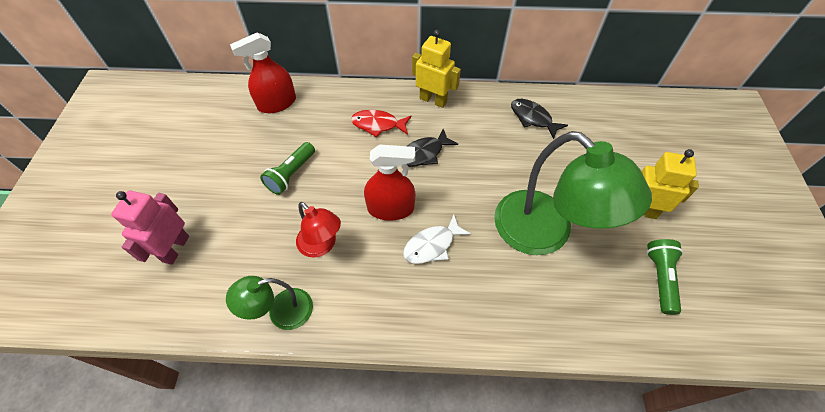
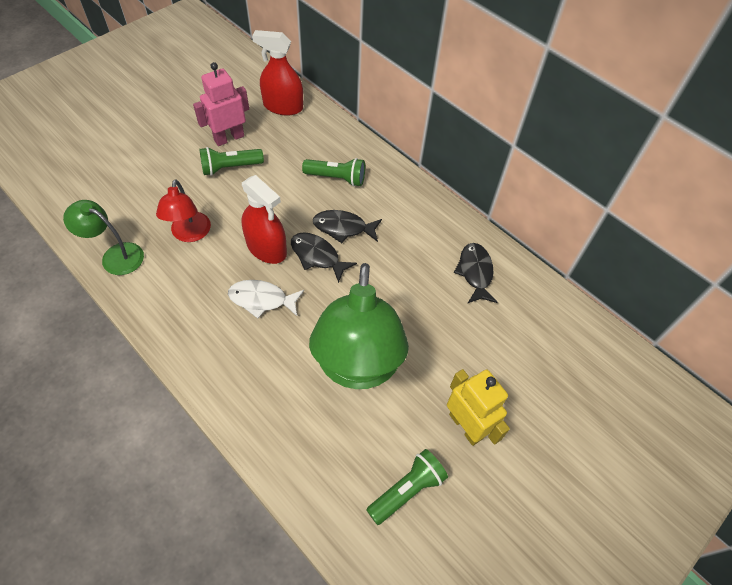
camera: 40 degrees right, 0 degrees up
(175, 249) = (105, 161): pink robot -> pink robot (229, 138)
(378, 125) = (336, 178): red fish -> green flashlight
(431, 185) = (317, 256): none -> black fish
(433, 100) = (406, 191): yellow robot -> none

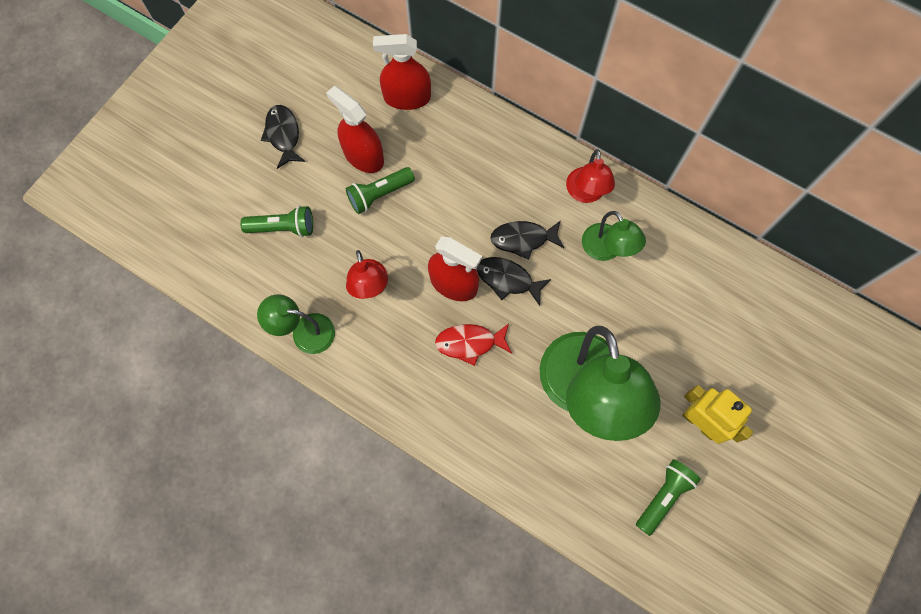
camera: 10 degrees left, 15 degrees up
(229, 138) = (363, 156): pink robot -> red spray bottle
(262, 299) = (470, 343): white fish -> red fish
(336, 178) = (496, 179): green flashlight -> green flashlight (283, 228)
(412, 205) = (585, 193): none -> red lamp
(417, 253) = (606, 250): none -> green lamp
(475, 272) = (669, 258): black fish -> black fish (283, 135)

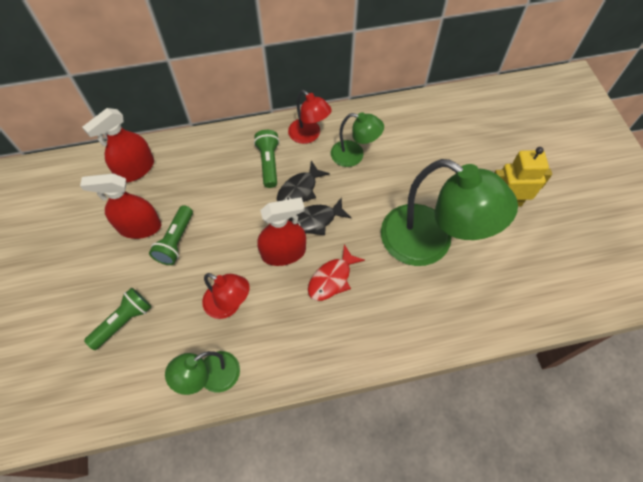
camera: 45 degrees left, 10 degrees down
(283, 135) = (63, 261): black fish -> none
(663, 496) = (534, 260): green flashlight -> green flashlight (269, 163)

